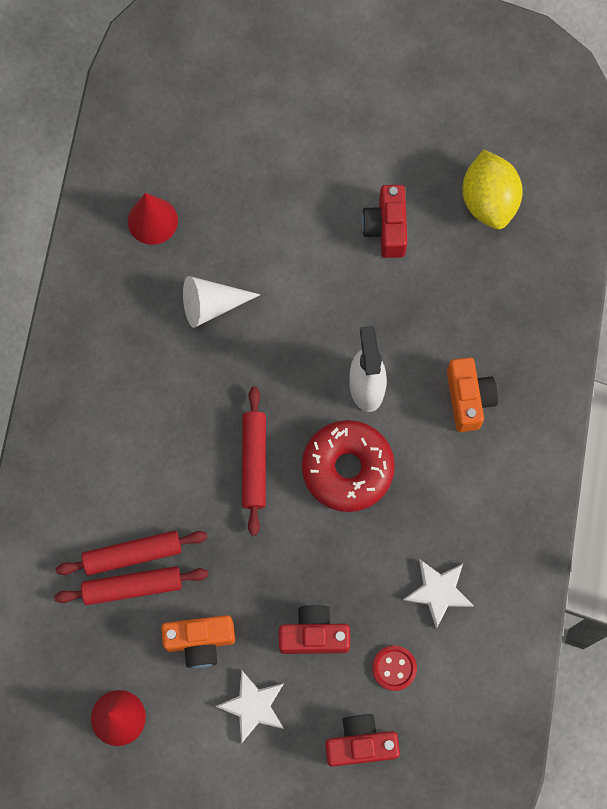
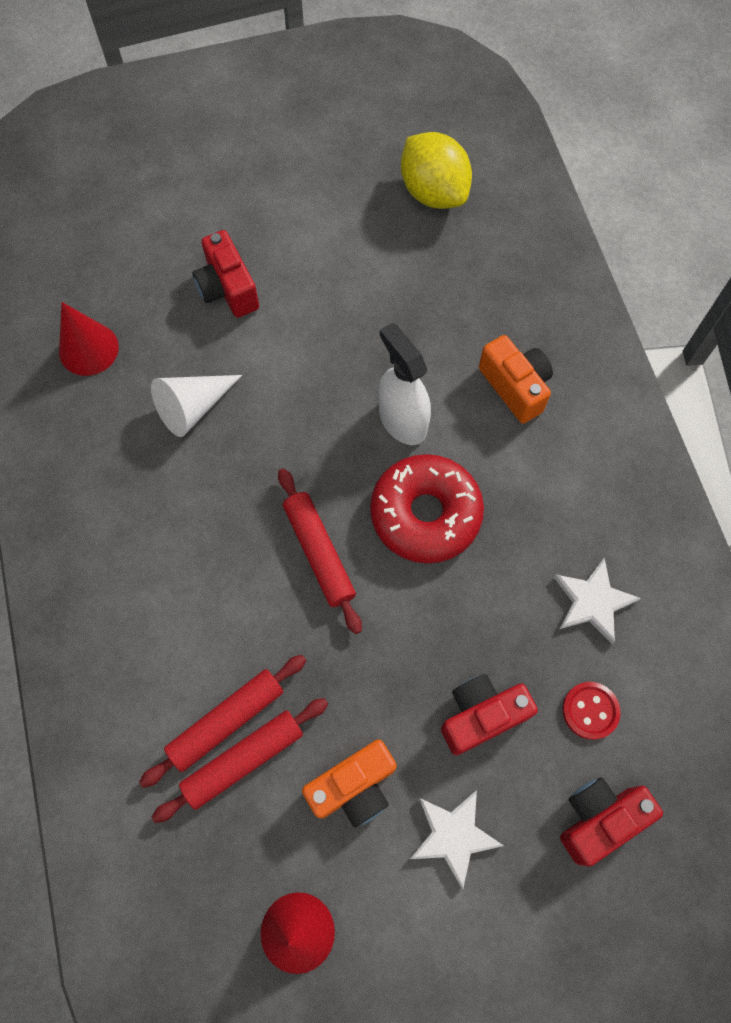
camera: 25 degrees left, 5 degrees down
(386, 228) = (343, 258): red camera -> red camera (227, 289)

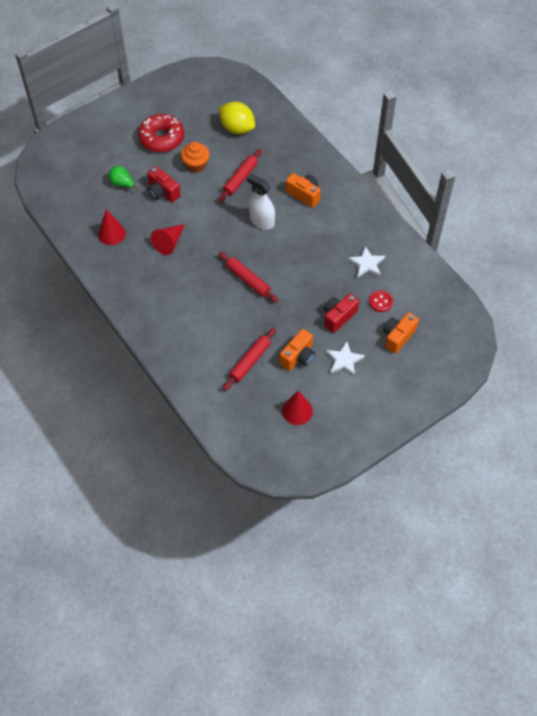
camera: 20 degrees left, 10 degrees down
(157, 245) = (122, 184): none -> green pear
(193, 408) = (169, 242): white cone -> red cone
(226, 721) = (237, 351): red rolling pin -> red rolling pin (240, 179)
(318, 248) = (196, 165): none -> orange cupcake
(425, 514) = (286, 253): red donut -> red donut (162, 138)
(599, 818) = (398, 336): red camera -> orange camera

